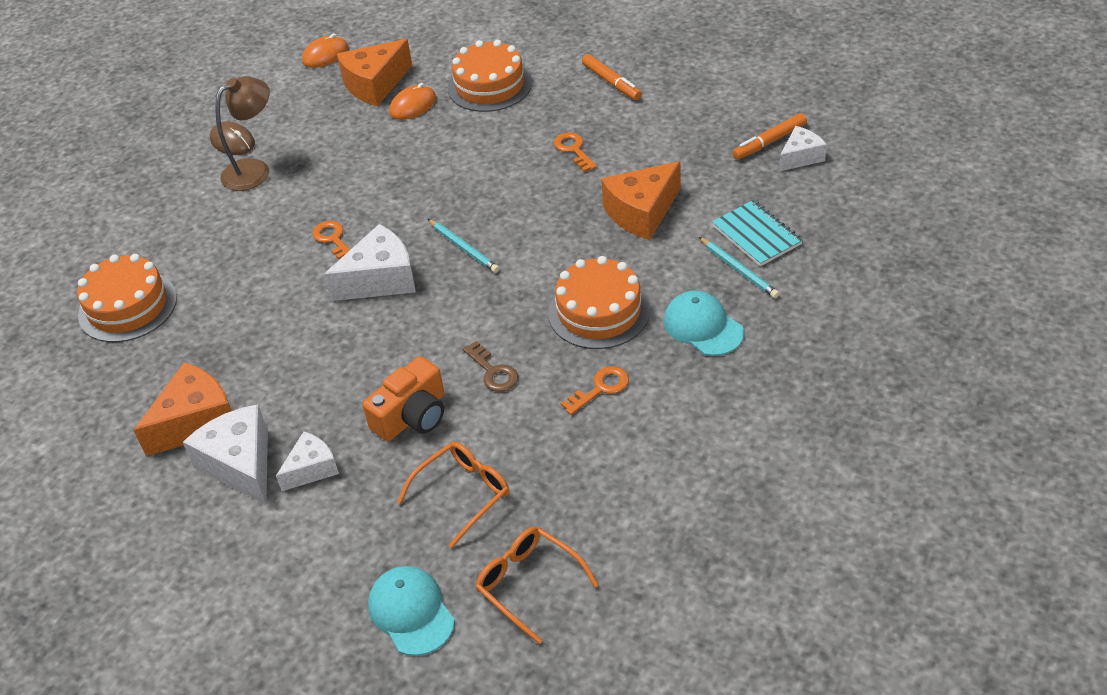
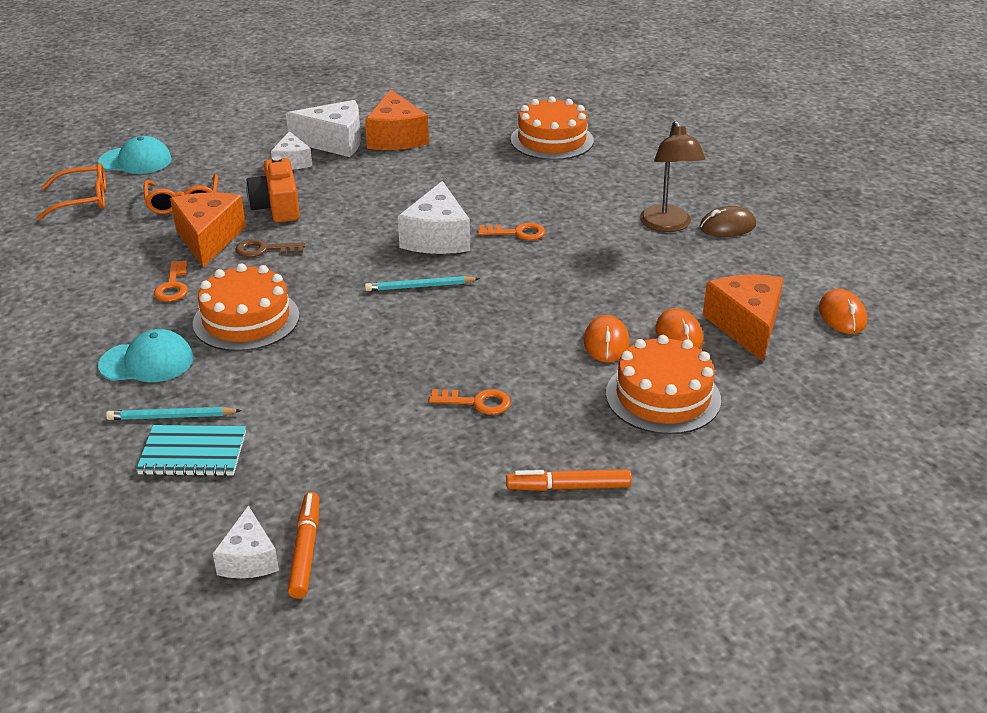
camera: 120 degrees right, 10 degrees down
(451, 130) = (606, 342): none -> orange mouse
(641, 212) = (326, 399): orange cheese -> orange cheese (208, 239)

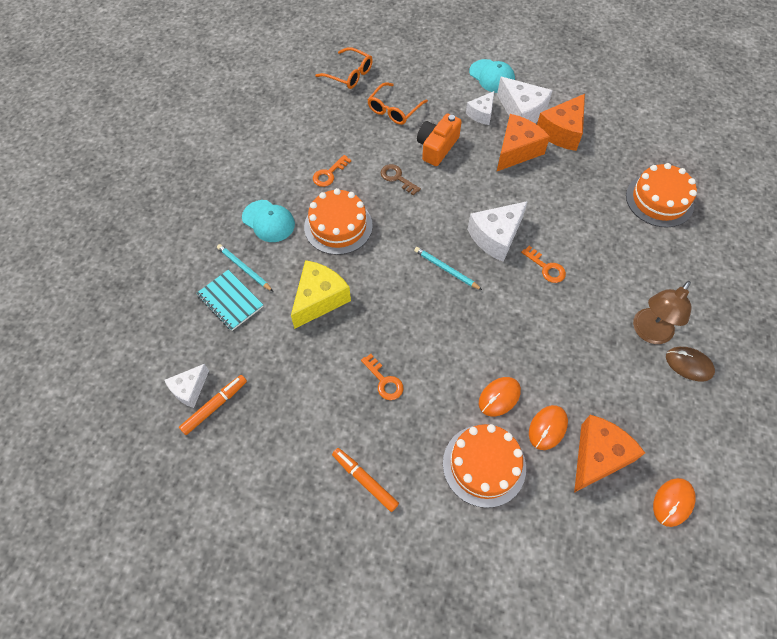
camera: 45 degrees right, 25 degrees up
(135, 161) = (402, 58): turquoise cap -> turquoise cap (492, 76)
(208, 239) = (379, 149): orange cheese -> orange cheese (517, 150)
(308, 386) = (319, 299): none -> yellow cheese

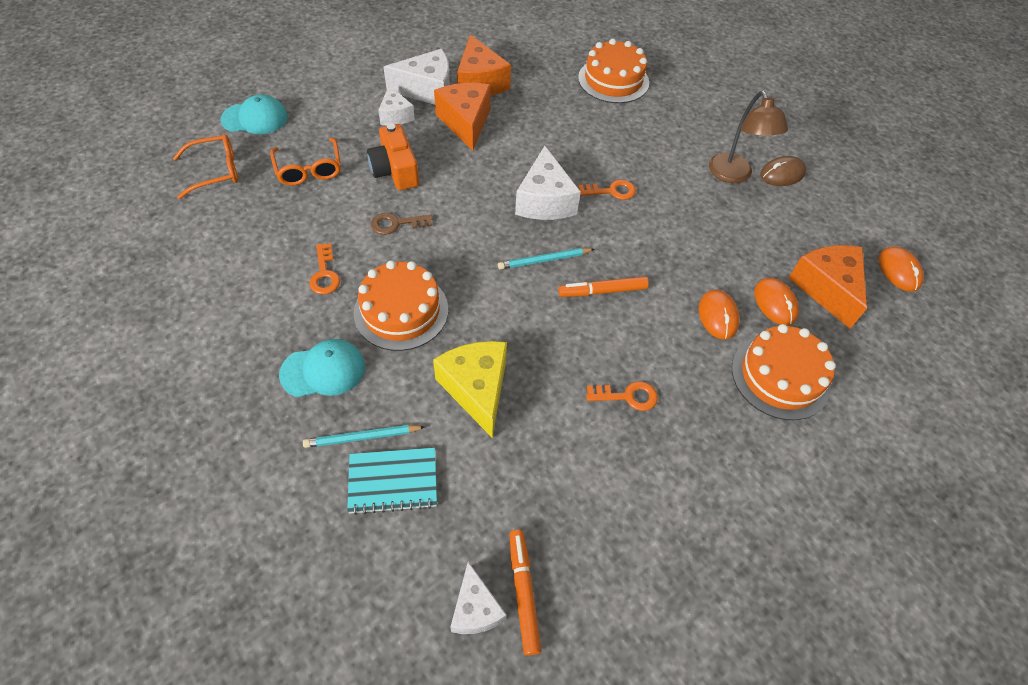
camera: 55 degrees left, 5 degrees down
(365, 480) = (730, 491): orange marker -> orange marker (602, 291)
(492, 76) = (361, 80): turquoise cap -> turquoise cap (255, 118)

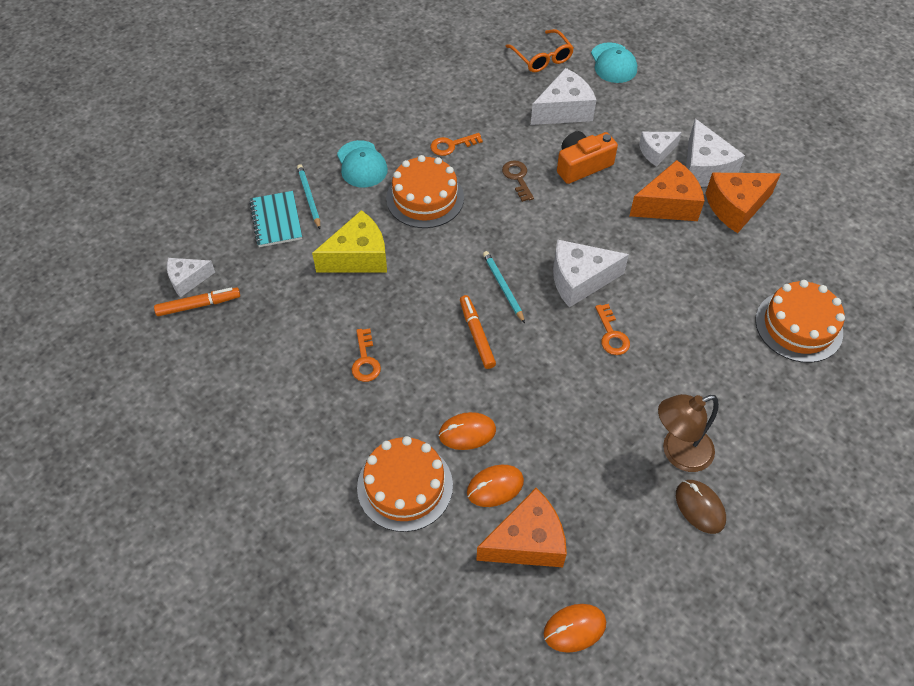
camera: 85 degrees right, 0 degrees up
(309, 169) = (564, 110): orange glasses -> white cheese

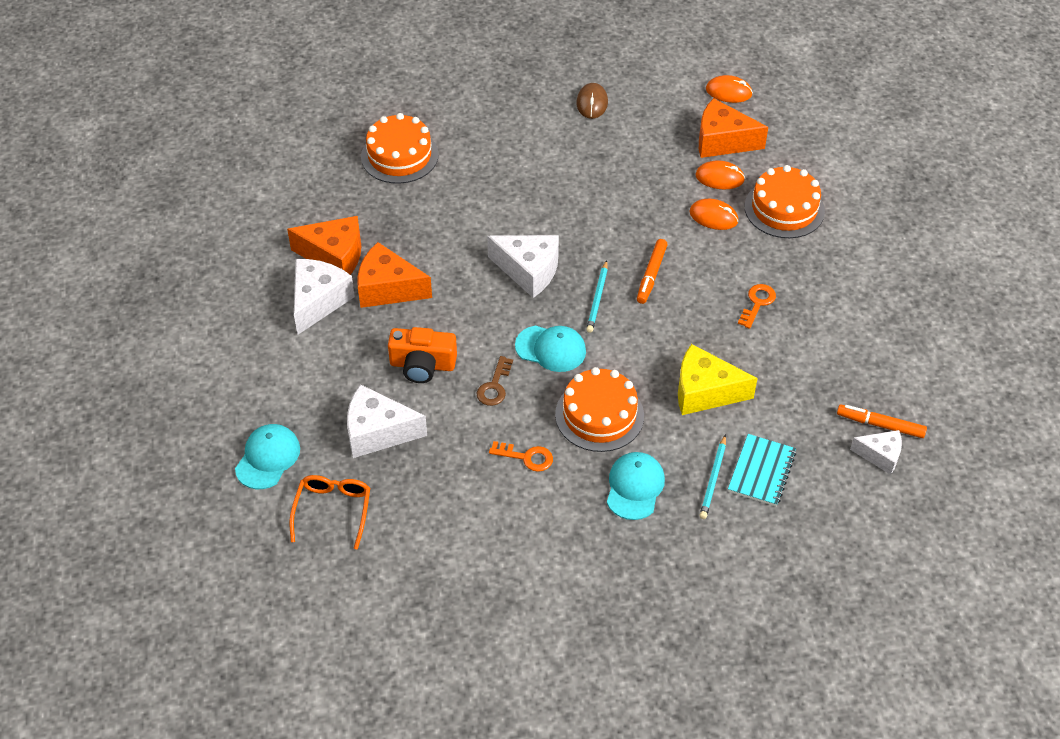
camera: 145 degrees left, 5 degrees down
(503, 226) = (551, 349): none -> turquoise cap
(611, 334) = (544, 221): orange key -> none
(656, 152) = (341, 339): white cheese -> none
(678, 453) = (575, 134): brown lamp -> none

